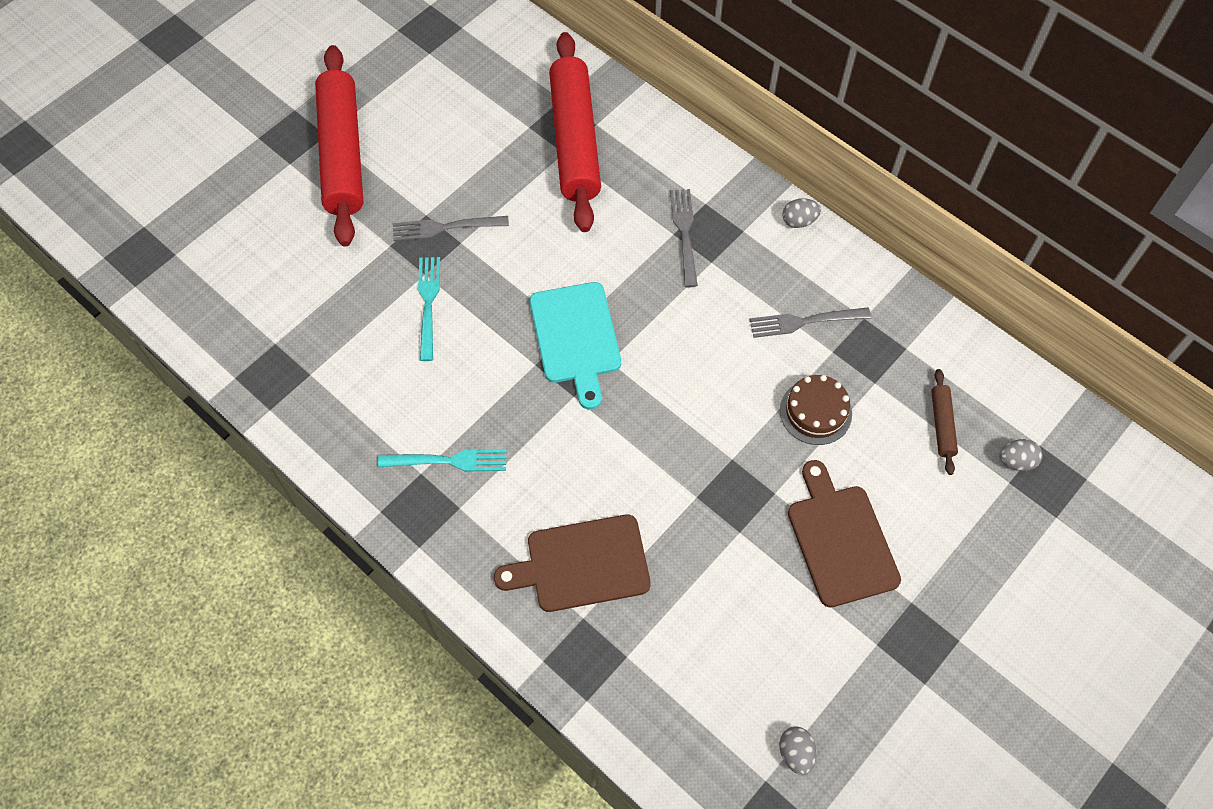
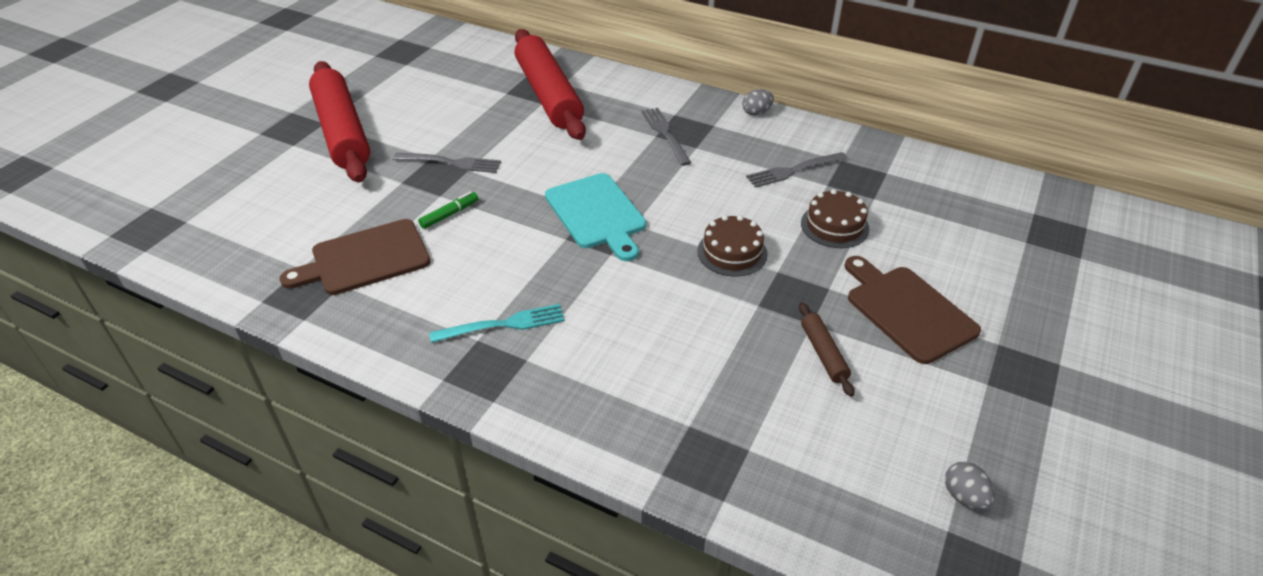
camera: 15 degrees left, 20 degrees down
(428, 304) = (449, 214): turquoise fork -> green marker
(445, 227) = (451, 163): grey fork -> grey fork turned 150 degrees counterclockwise
(582, 564) = (669, 380): brown cutting board -> brown cutting board (365, 258)
(695, 423) = (732, 252): none -> brown cake
(941, 424) = (945, 215): brown rolling pin -> brown rolling pin (823, 353)
(1016, 461) = (1022, 227): grey egg -> none

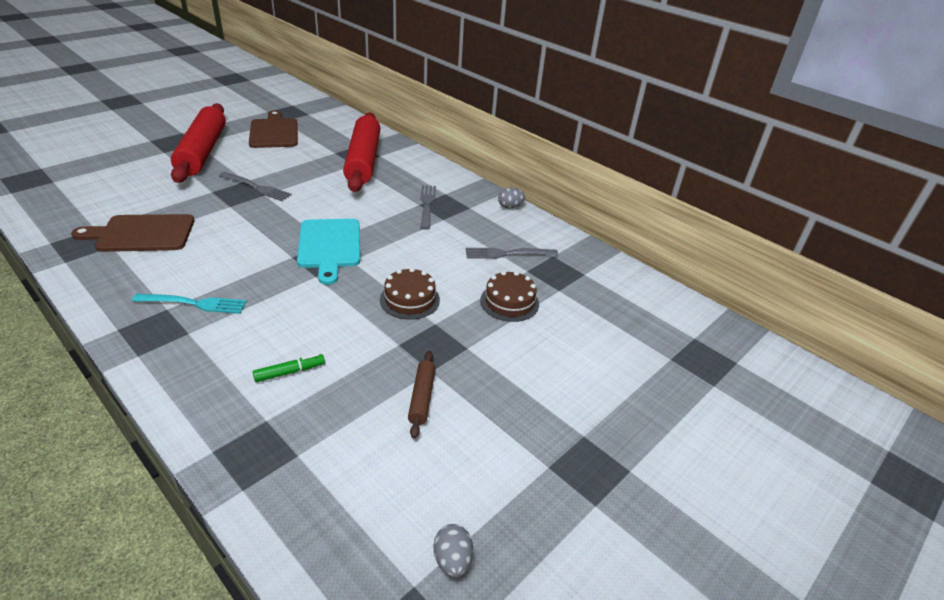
camera: 15 degrees right, 5 degrees down
(449, 214) = (225, 220): green marker -> green marker (289, 372)
(907, 310) = (521, 384): brown cutting board -> brown cutting board (274, 132)

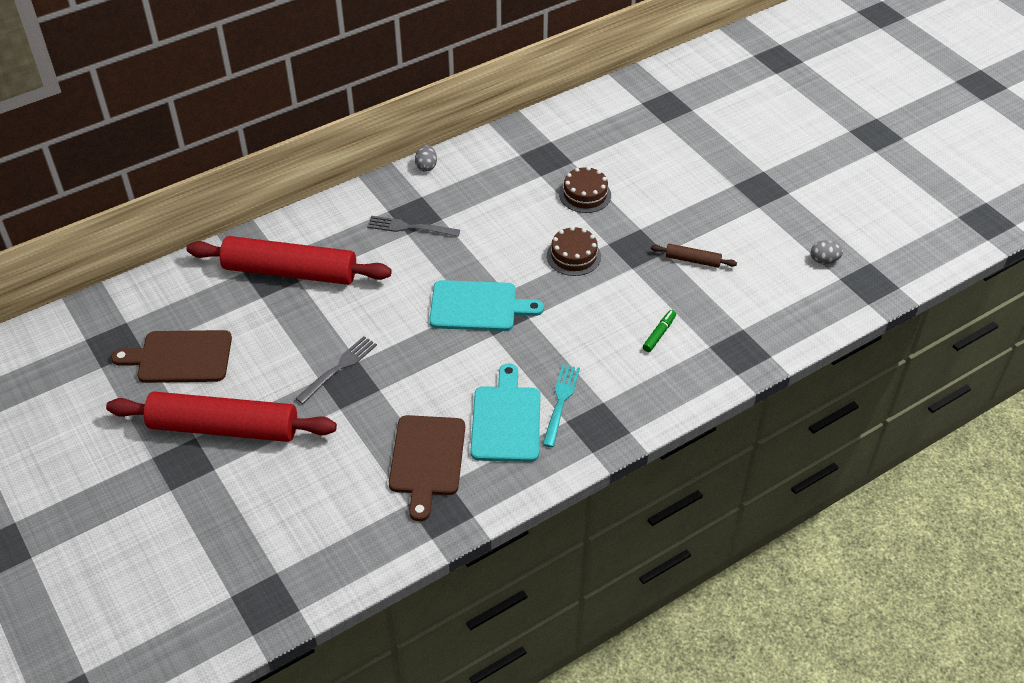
camera: 75 degrees left, 10 degrees up
(178, 272) = (506, 420): none -> turquoise cutting board
(289, 372) = (659, 334): green marker -> green marker turned 45 degrees clockwise
(507, 253) = (512, 183): grey fork -> none

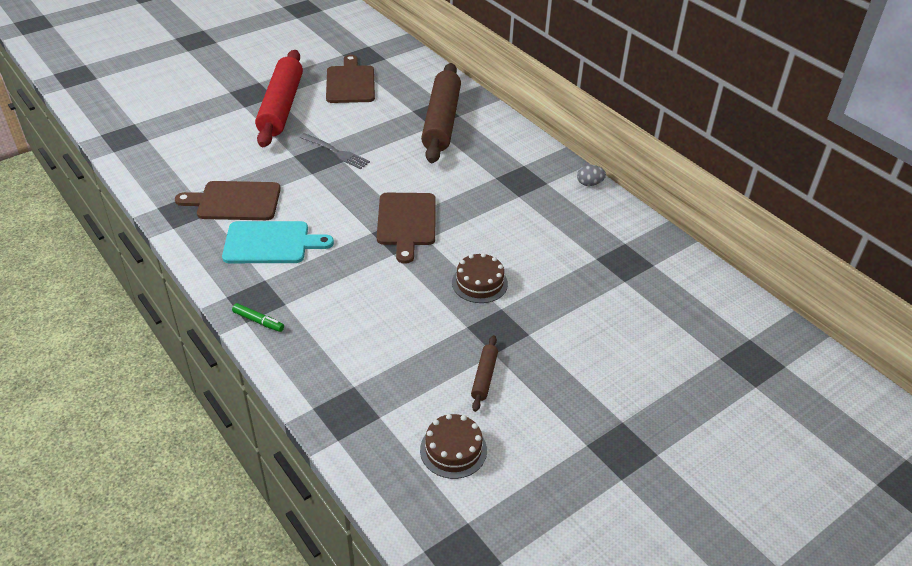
camera: 85 degrees right, 5 degrees down
(290, 272) = (441, 121): red rolling pin -> brown rolling pin
(410, 227) = (504, 178): grey fork -> none
(478, 307) = (406, 222): turquoise cutting board -> brown cutting board
(560, 402) = (287, 276): turquoise fork -> none
(585, 195) = (574, 291): brown cake -> brown cake (453, 450)
(659, 334) = (372, 346): green marker -> green marker (258, 321)
(824, 260) = (498, 508): grey egg -> none

